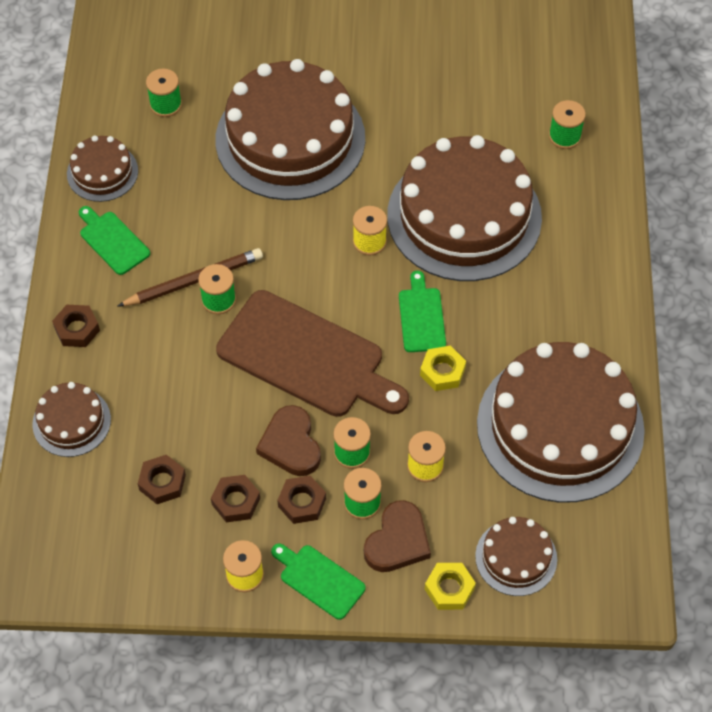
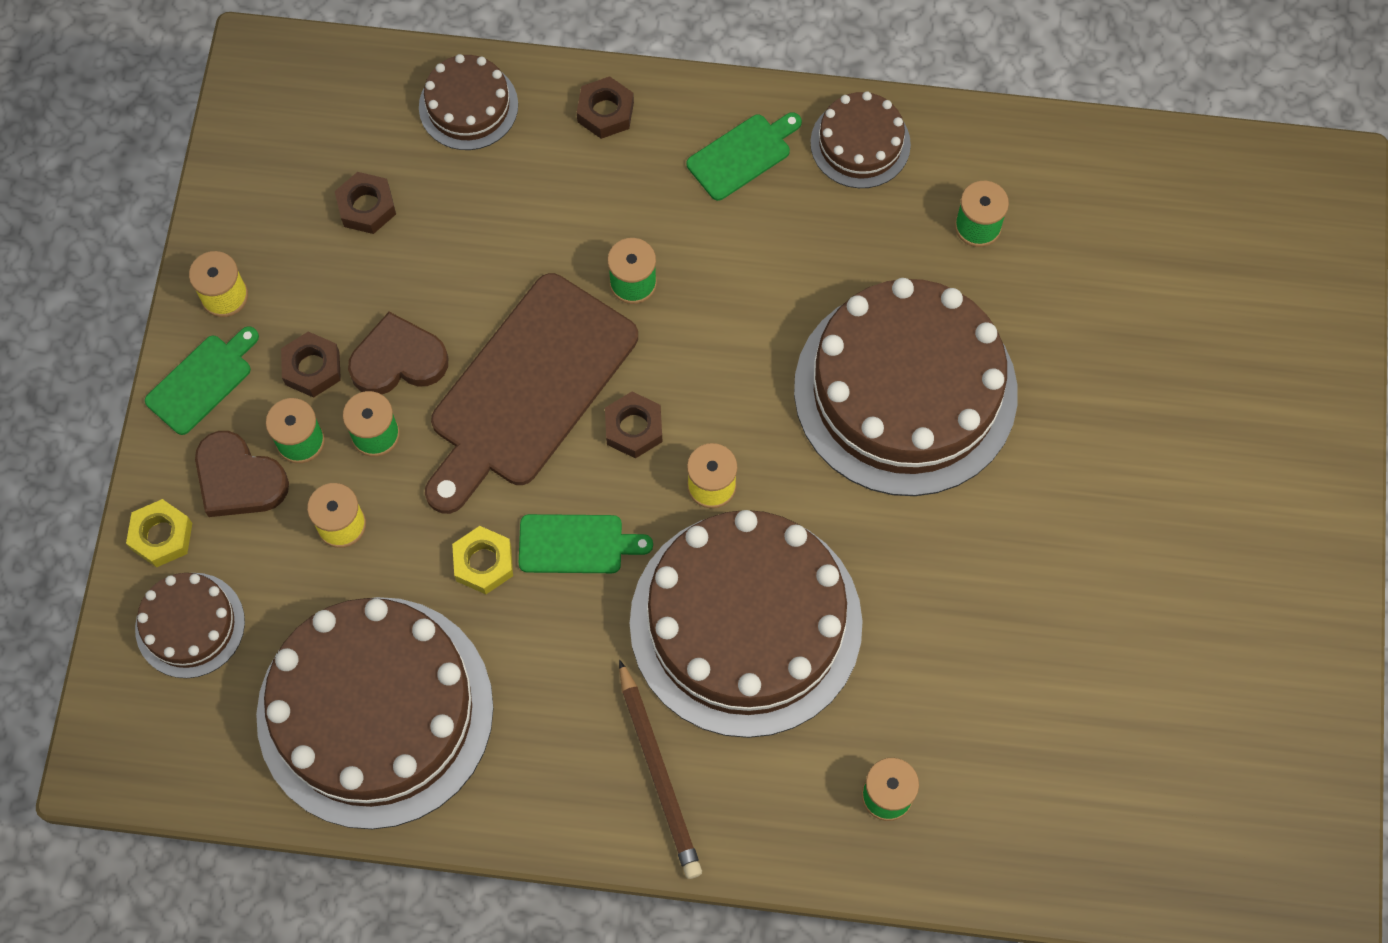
camera: 95 degrees right, 10 degrees up
(194, 280) = (667, 253): brown pencil -> brown pencil (659, 773)
(236, 501) = (326, 290): brown nut -> brown nut (634, 428)

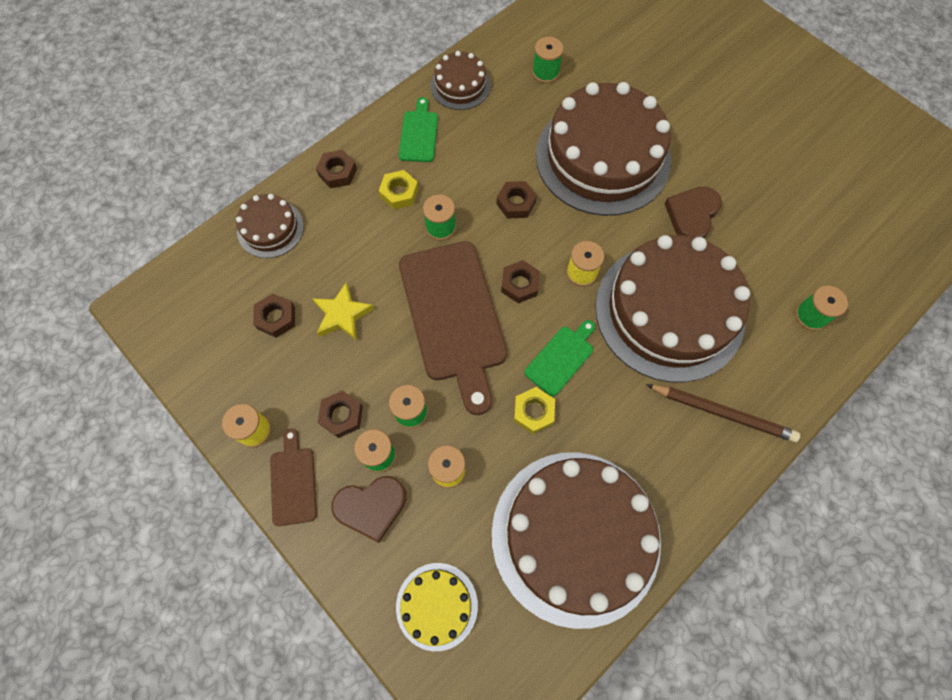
camera: 50 degrees left, 0 degrees up
(161, 536) = (366, 580): yellow nut -> yellow nut (399, 193)
(190, 625) = (436, 606): brown cake -> yellow cake
(202, 381) = (293, 482): green cutting board -> brown cutting board
(398, 360) = (378, 368): brown heart -> brown heart (692, 215)
(428, 271) = (342, 315): none -> yellow star
(743, 340) = (516, 203): none -> brown nut

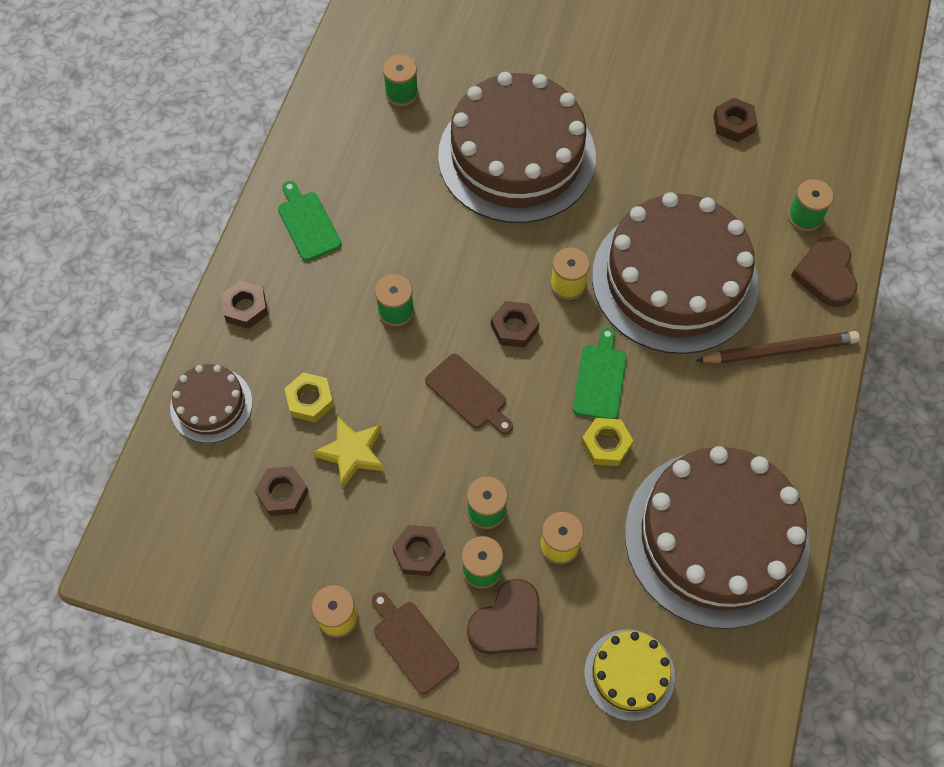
camera: 30 degrees left, 5 degrees down
(399, 193) = (328, 297): yellow nut -> yellow nut (310, 400)
(454, 316) = (468, 394): brown cutting board -> brown cutting board, size x0.48
(460, 85) = (318, 149): brown cake -> none
(516, 203) = (458, 247): brown nut -> brown nut (733, 124)
(692, 215) = (639, 173): brown heart -> brown heart (825, 275)

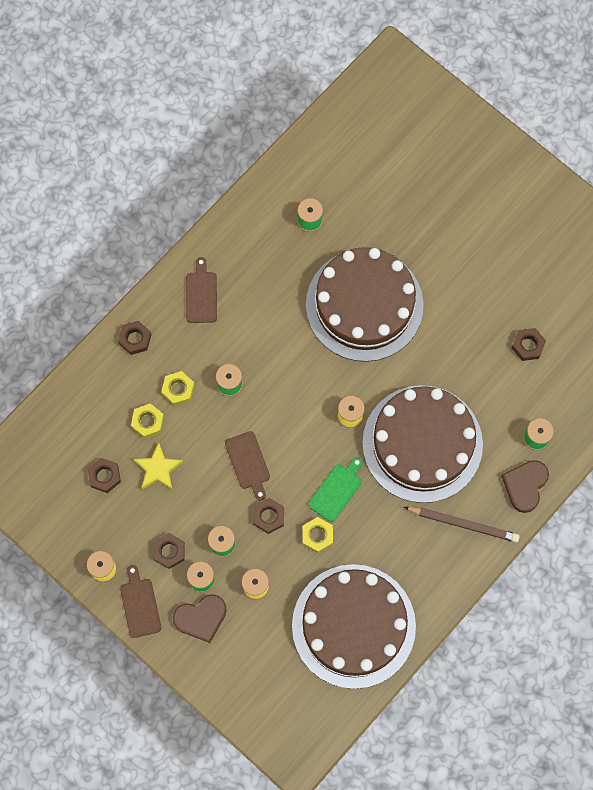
camera: 25 degrees right, 10 degrees up
(211, 405) = (86, 397): brown cake -> none
(307, 223) = (201, 294): green cutting board -> brown cutting board
(331, 344) = (178, 389): none -> yellow nut
(514, 327) = (300, 430): brown nut -> brown nut (269, 516)
(629, 674) = (257, 682): yellow cake -> none

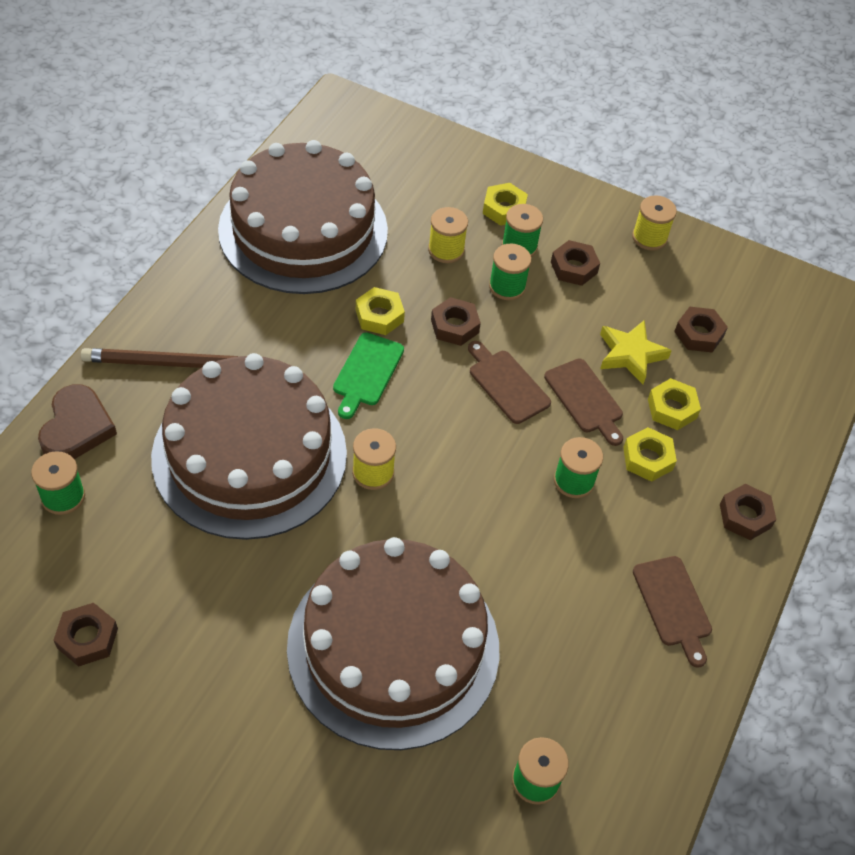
camera: 160 degrees right, 20 degrees down
(140, 605) = (586, 210): brown cutting board -> brown cutting board (585, 399)
(201, 618) = (504, 209): brown heart -> yellow nut

